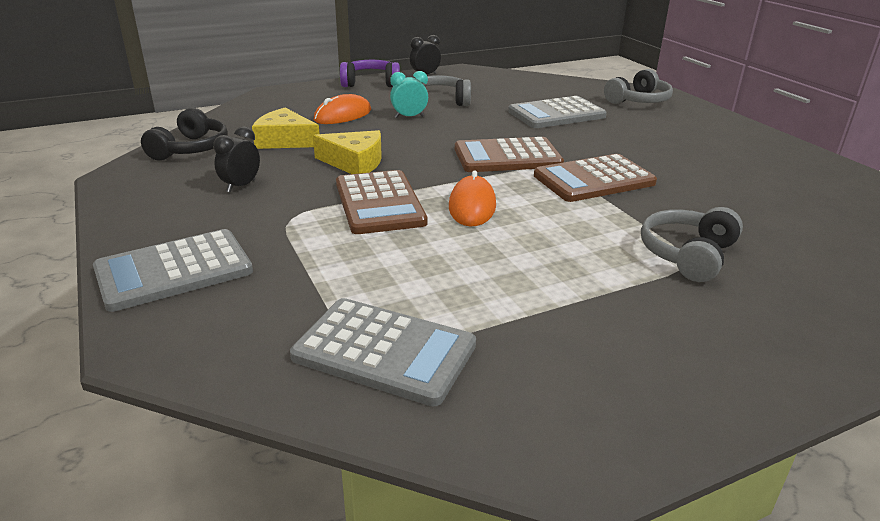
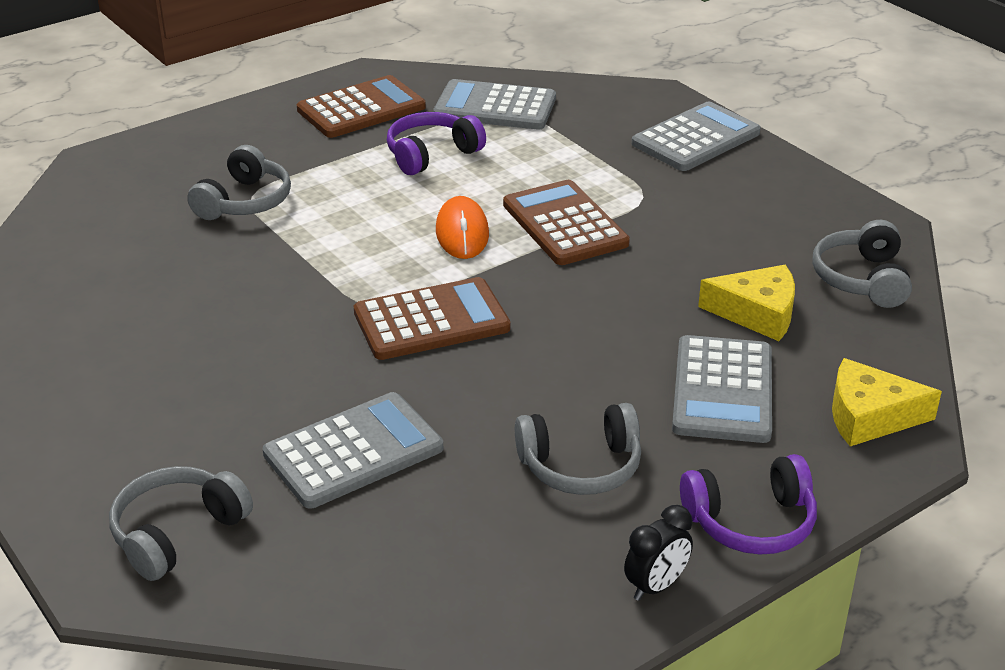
camera: 170 degrees right, 5 degrees up
(191, 149) = (861, 279): black headphones -> grey headphones
(241, 186) = (733, 228): black clock -> none
(343, 115) = (723, 390): orange mouse -> grey calculator
(354, 162) = (631, 282): yellow cheese -> yellow cheese (869, 416)
(409, 117) = (611, 402): turquoise clock -> none
(487, 286) = (431, 154): none -> purple headphones
(594, 180) = (316, 291): brown calculator -> brown calculator (361, 109)

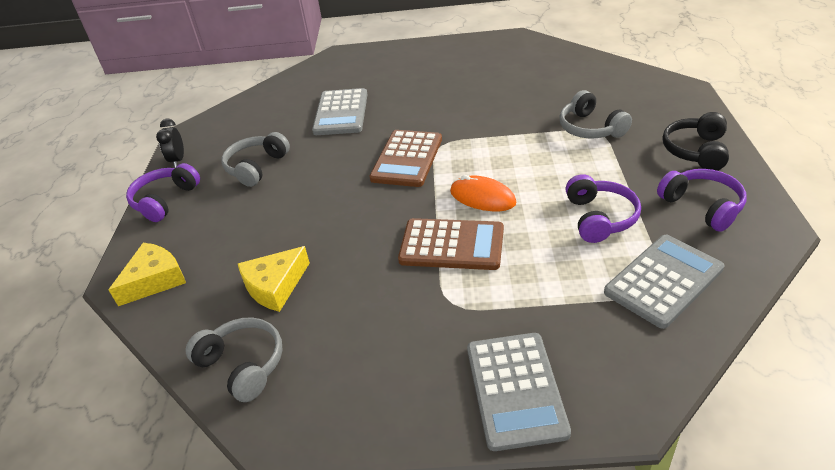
camera: 130 degrees right, 5 degrees up
(177, 533) = (346, 69): grey headphones -> none
(253, 128) = (696, 151): none -> black headphones
(361, 109) = (702, 206): brown calculator -> purple headphones
(723, 390) = (239, 235): grey calculator -> none

